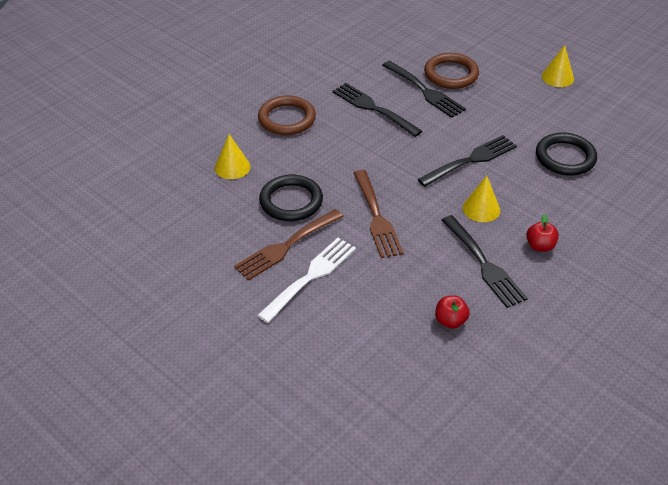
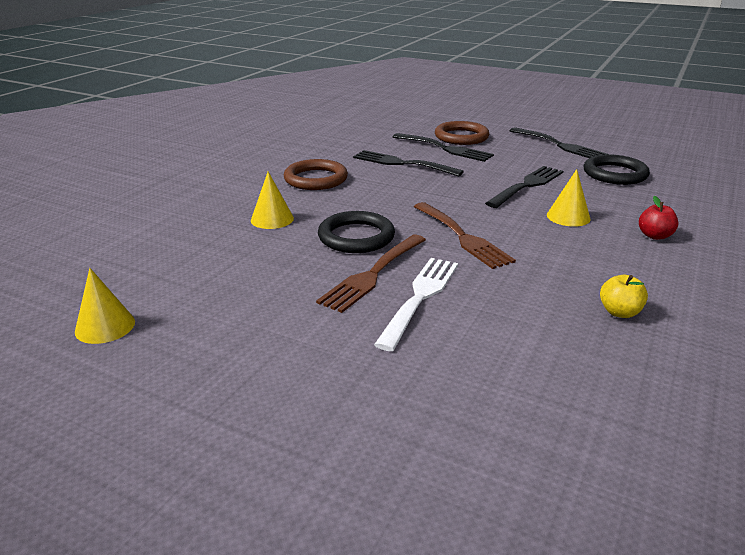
camera: 15 degrees left, 15 degrees down
(450, 321) = (619, 312): red apple -> yellow apple
(484, 264) = (610, 257): black fork -> black fork (559, 145)
(557, 77) = (559, 130): yellow cone -> yellow cone (105, 326)

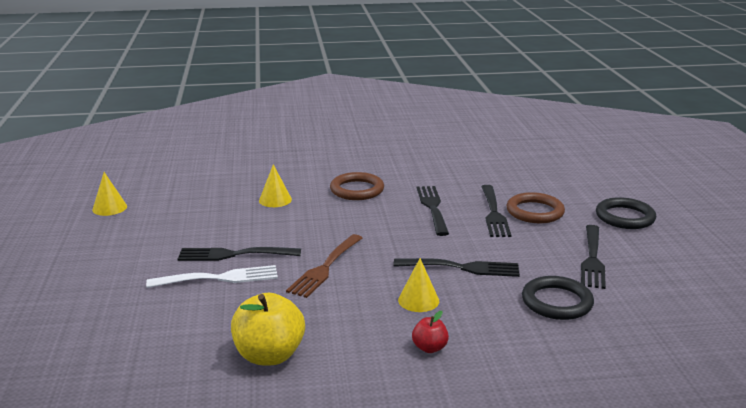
camera: 55 degrees right, 5 degrees down
(356, 237) = (281, 233): black ring -> black ring (625, 217)
(373, 274) = (234, 254): brown fork -> black fork
(619, 312) = (269, 355): yellow apple -> yellow apple, size x1.98

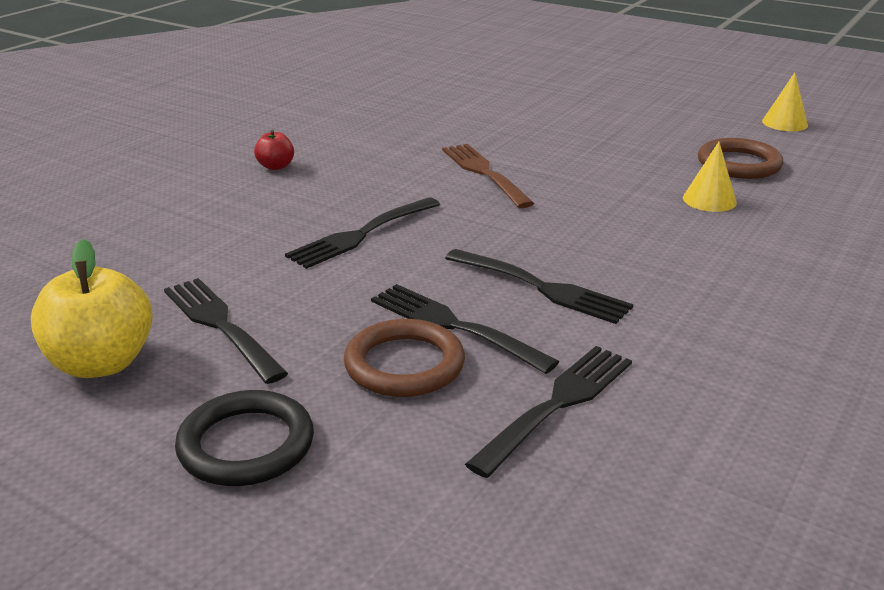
camera: 130 degrees right, 5 degrees up
(219, 278) = (538, 130): white fork -> none
(234, 254) = (580, 146): black fork -> black fork (558, 404)
(269, 355) = (383, 117): yellow apple -> yellow apple (101, 363)
(357, 190) = (681, 260): brown ring -> brown ring (739, 164)
(418, 300) = (347, 189): yellow cone -> none
(557, 302) = (207, 250): black ring -> none

